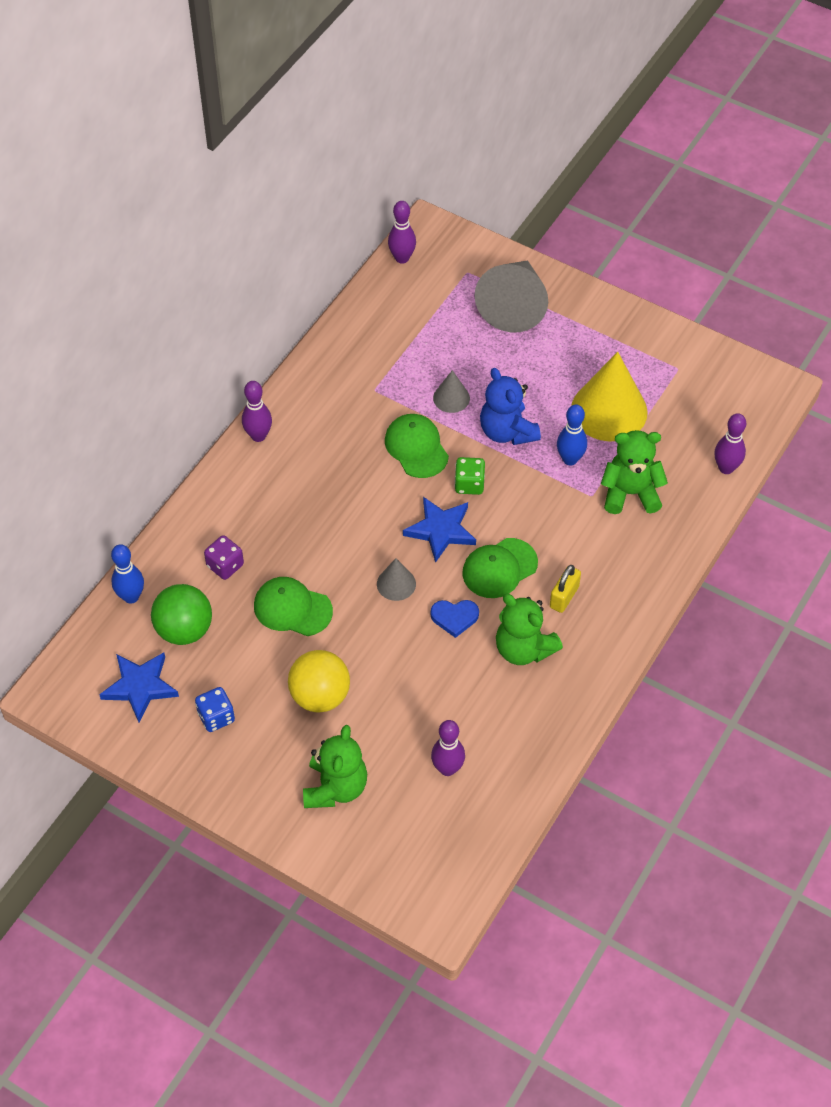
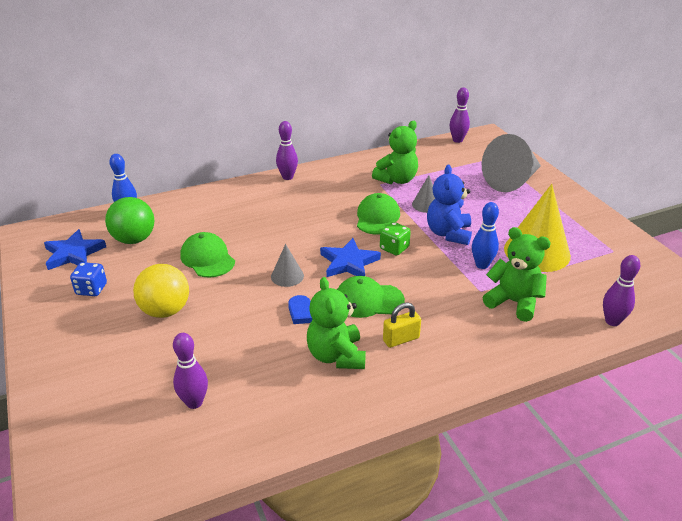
camera: 35 degrees right, 20 degrees down
(225, 565) = (196, 222): purple dice -> none
(335, 787) = (106, 369): green teddy bear -> green teddy bear (397, 180)

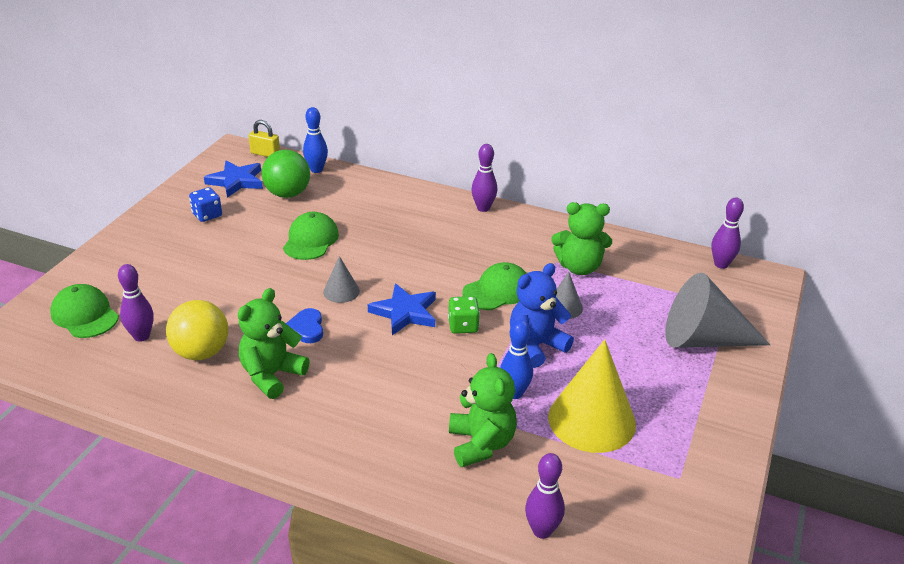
camera: 45 degrees right, 0 degrees up
(165, 311) = (224, 261): yellow ball -> yellow ball (201, 352)
(368, 300) = (366, 352): green cap -> green cap (85, 315)
(401, 339) = (336, 400): yellow padlock -> yellow padlock (265, 154)

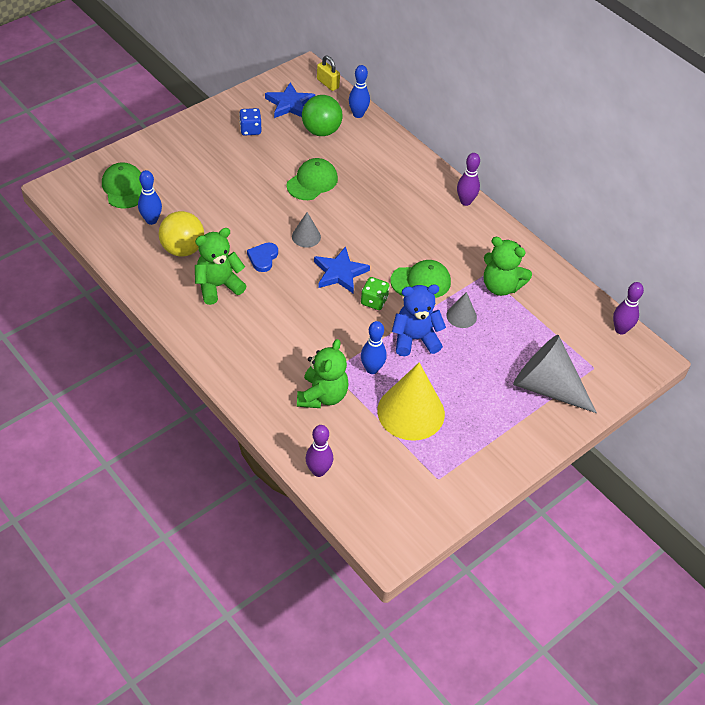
camera: 25 degrees right, 15 degrees up
(141, 336) = (151, 220): purple bowling pin -> blue bowling pin

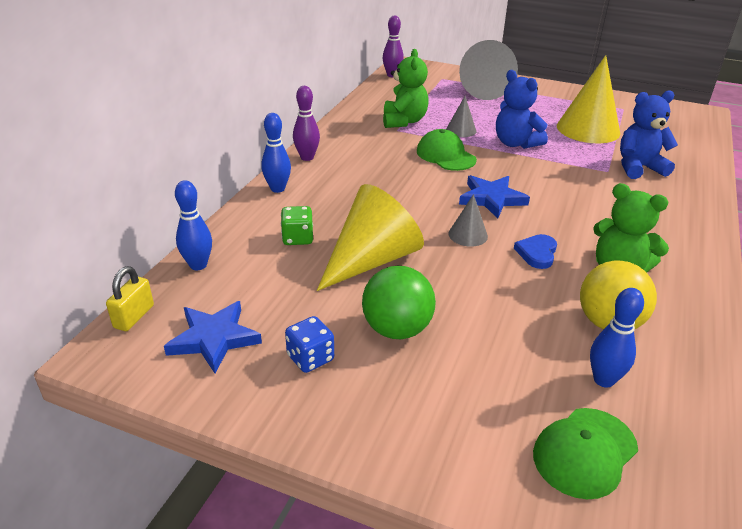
camera: 115 degrees left, 15 degrees down
(263, 258) = (537, 253): blue heart -> blue heart turned 120 degrees clockwise
(312, 182) = (371, 260): green cap -> yellow cone
(318, 471) = (702, 150): purple bowling pin -> none
(321, 131) = (260, 285): green ball -> green ball (397, 329)
(322, 396) = (638, 168): green teddy bear -> blue teddy bear
(372, 369) = (576, 153): blue bowling pin -> blue bowling pin (277, 189)
(374, 301) = (501, 171): green dice -> green dice (297, 238)

